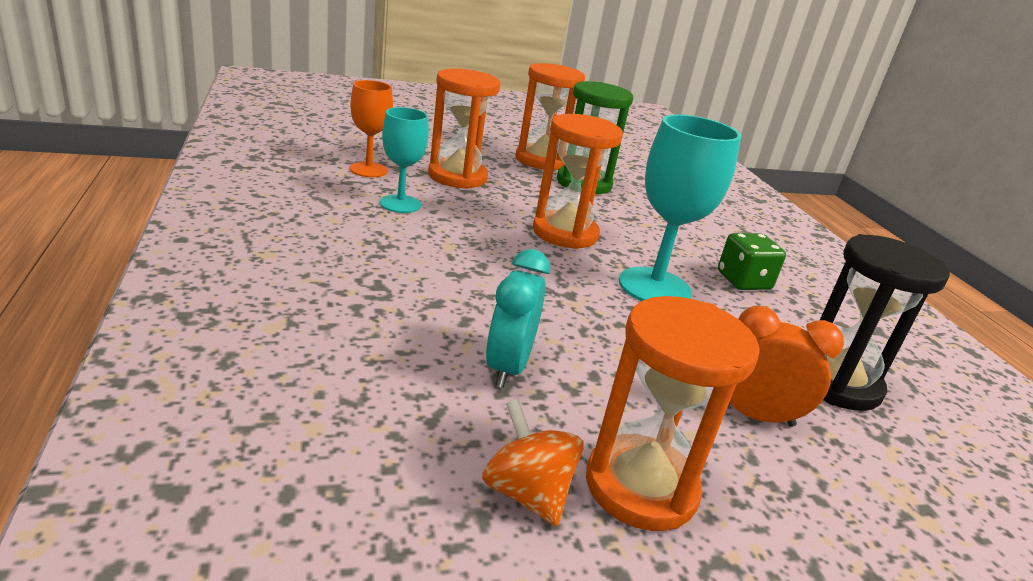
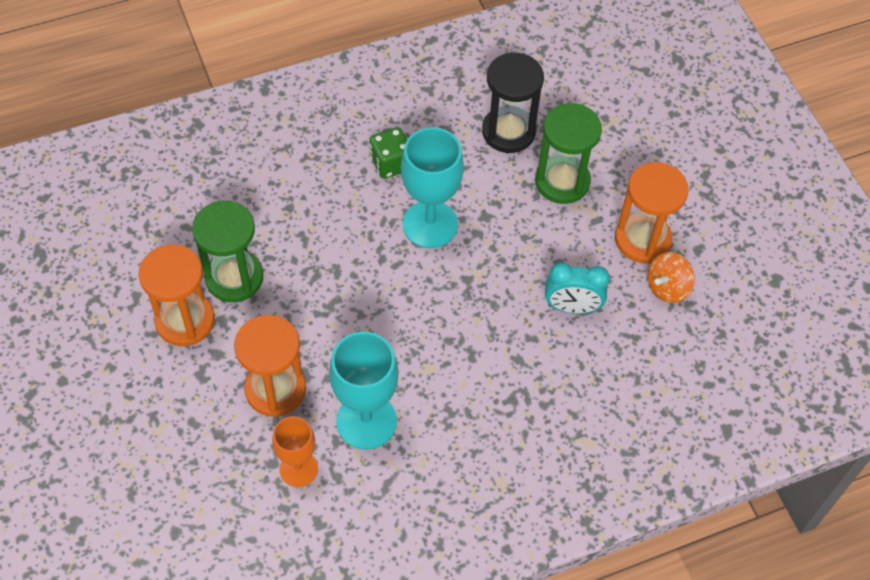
camera: 95 degrees left, 30 degrees up
(400, 204) = (366, 421): turquoise goblet -> turquoise goblet, size x1.61
(565, 233) = (363, 288): orange hourglass -> none
(754, 415) = (562, 181): orange clock -> green hourglass

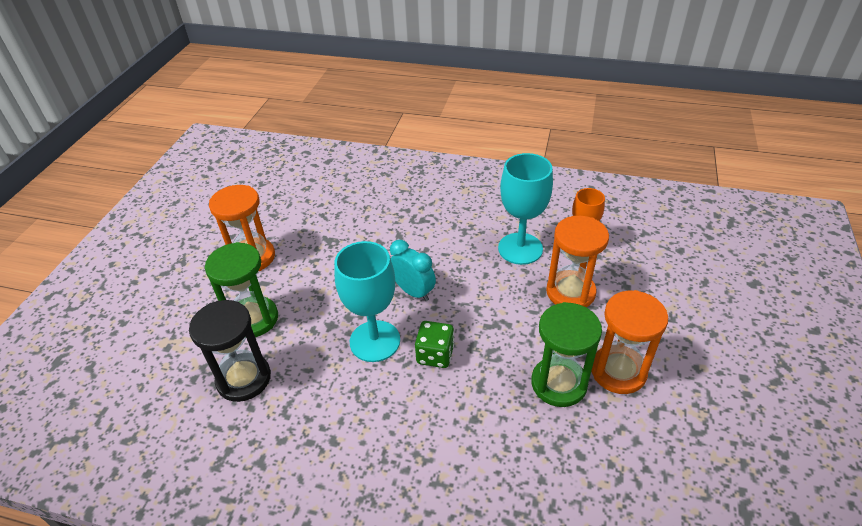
camera: 140 degrees left, 15 degrees down
(391, 163) = (359, 408): green dice -> green dice (435, 355)
(572, 307) = (338, 244): turquoise clock -> turquoise clock (413, 291)
(667, 287) = (273, 227): orange spinning top -> none

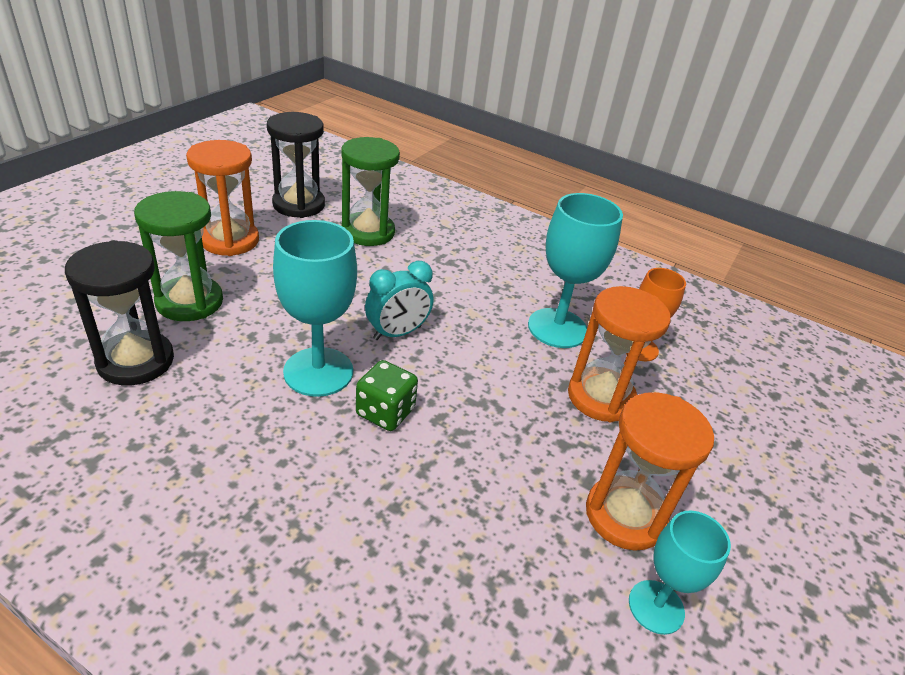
camera: 10 degrees right, 5 degrees down
(286, 208) = (299, 205): none -> black hourglass
(413, 291) = (397, 333): turquoise clock -> turquoise clock turned 90 degrees clockwise
(559, 383) = (533, 502): green hourglass -> green hourglass (368, 232)
(659, 424) = (656, 607): none -> turquoise goblet

